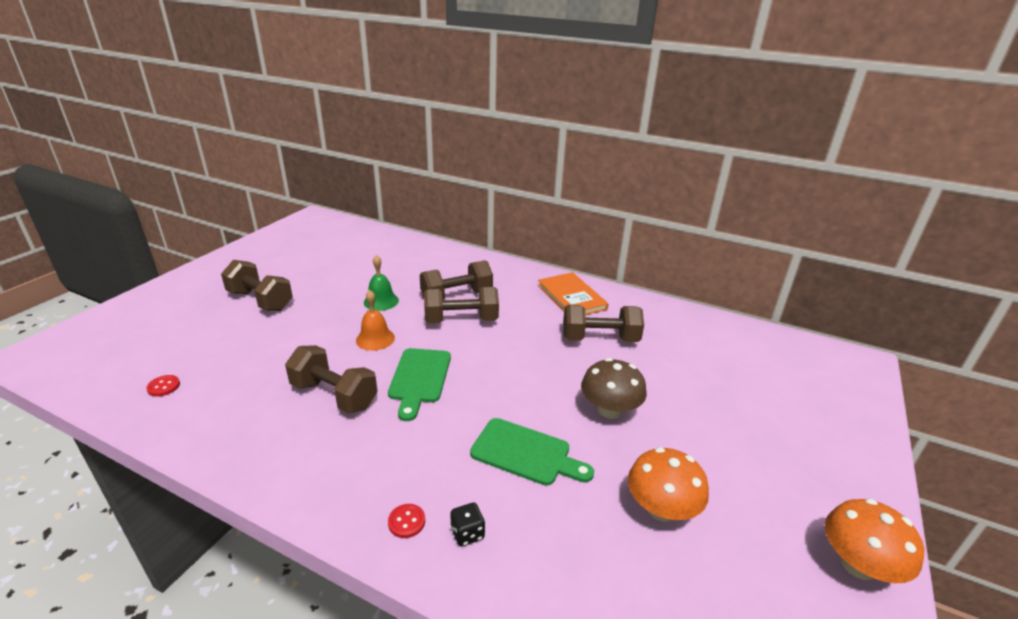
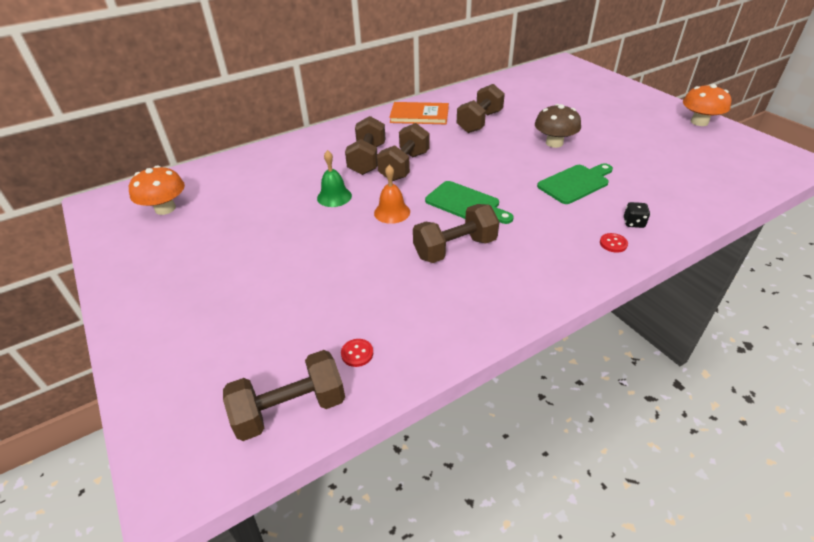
camera: 55 degrees left, 10 degrees up
(260, 300) = (252, 267): brown dumbbell -> brown dumbbell (290, 409)
(661, 508) = (643, 156): orange mushroom -> orange mushroom (165, 208)

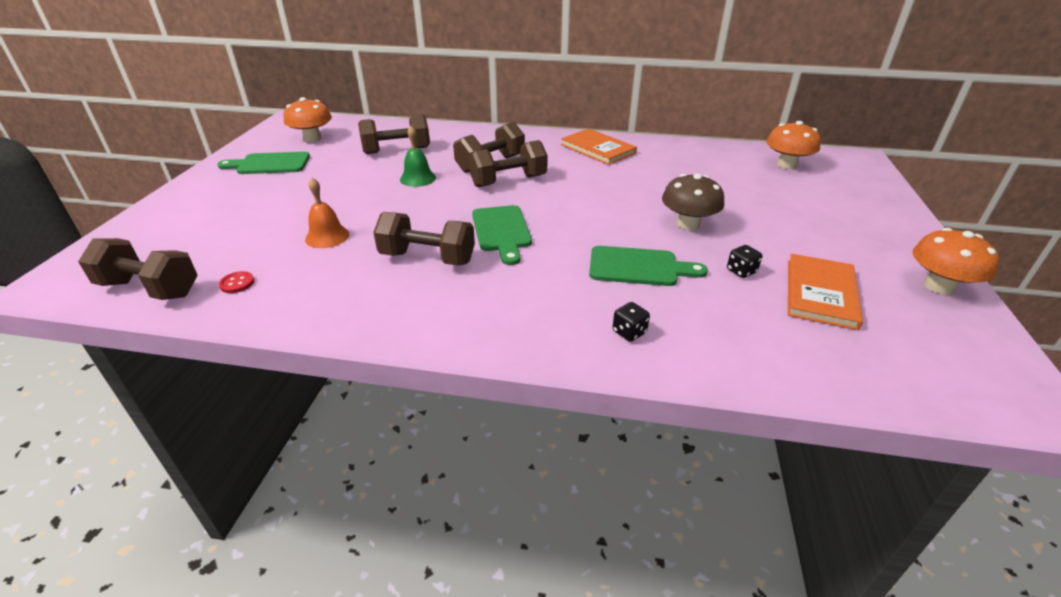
camera: 40 degrees right, 5 degrees down
(170, 251) = (269, 164): none -> green cutting board
(392, 212) = (435, 208): orange bell -> orange bell (327, 236)
(479, 122) = (644, 175): brown dumbbell -> brown dumbbell (397, 150)
(539, 81) = (786, 165): none -> orange mushroom
(613, 243) = (569, 336): red button -> none
(621, 158) = (741, 271): none -> black dice
(668, 151) = (820, 293): none -> orange book

